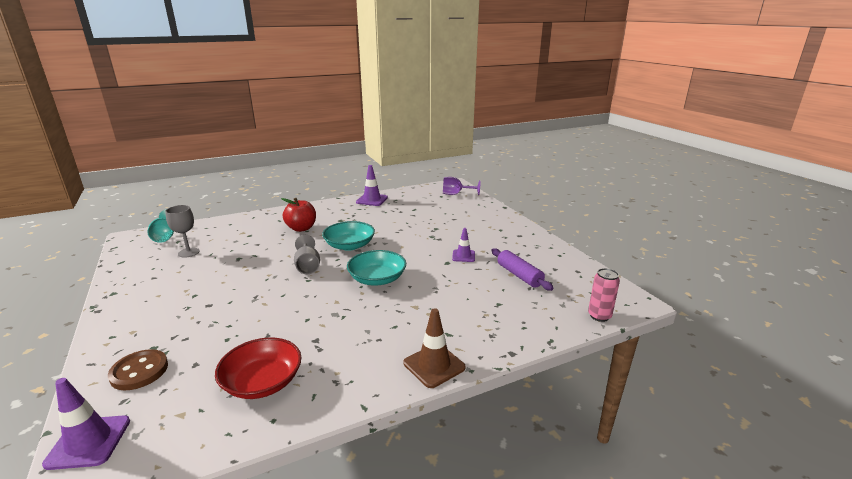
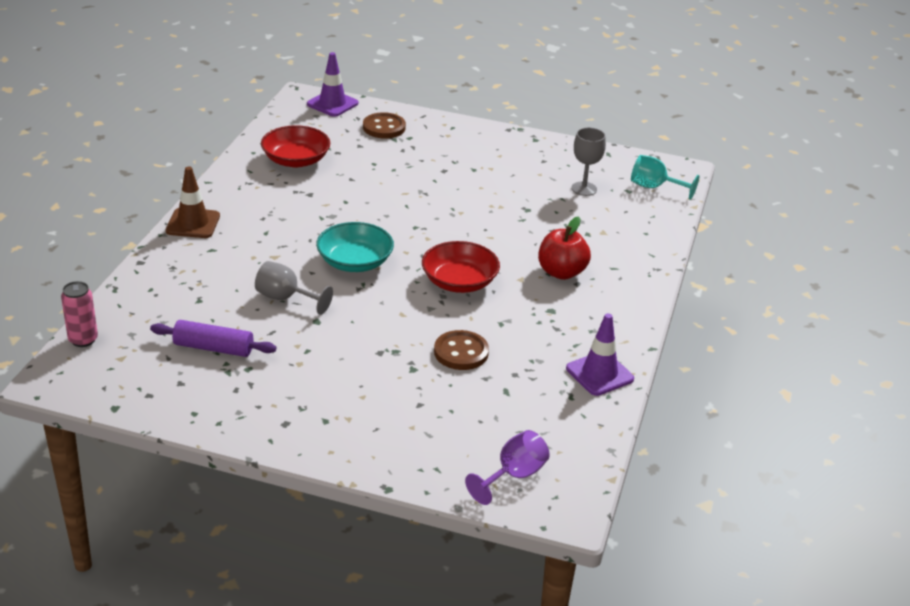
camera: 130 degrees right, 10 degrees up
(308, 266) = (445, 237): grey goblet -> grey goblet (285, 298)
(349, 245) = (459, 282): turquoise bowl -> red bowl
(406, 224) = (461, 352): none -> brown button
(463, 256) = (311, 341): purple traffic cone -> none

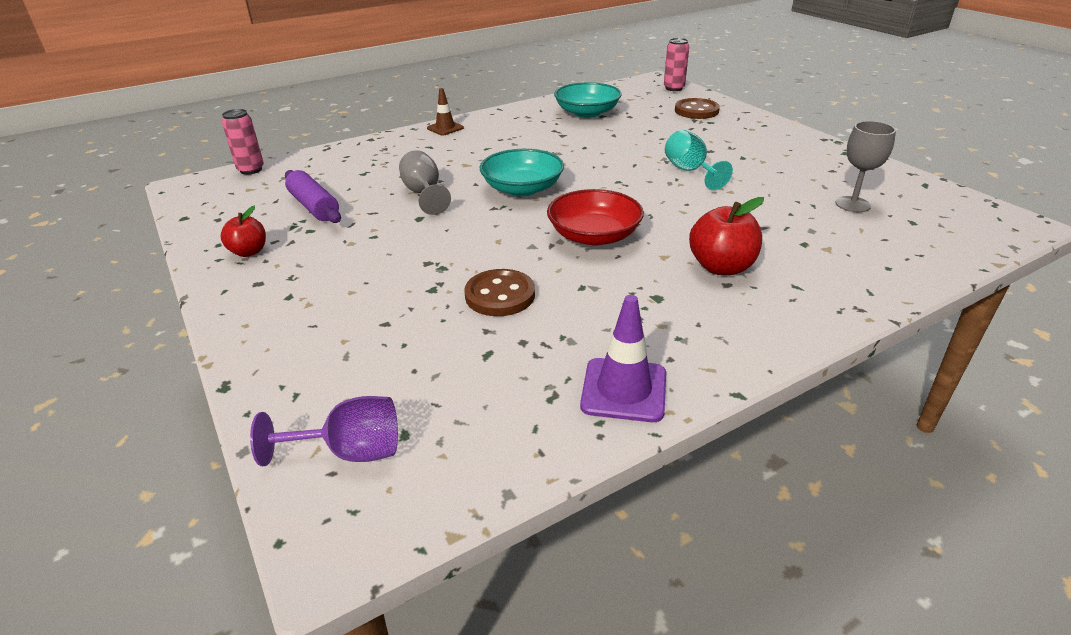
camera: 45 degrees right, 0 degrees up
(193, 223) = (445, 128): brown traffic cone -> brown traffic cone, size x0.66
(232, 406) = (249, 252): none -> red apple
(296, 160) = (587, 113): red bowl -> turquoise bowl
(332, 104) = (673, 88): purple traffic cone -> pink can
(654, 187) = (956, 229): turquoise goblet -> turquoise goblet (690, 171)

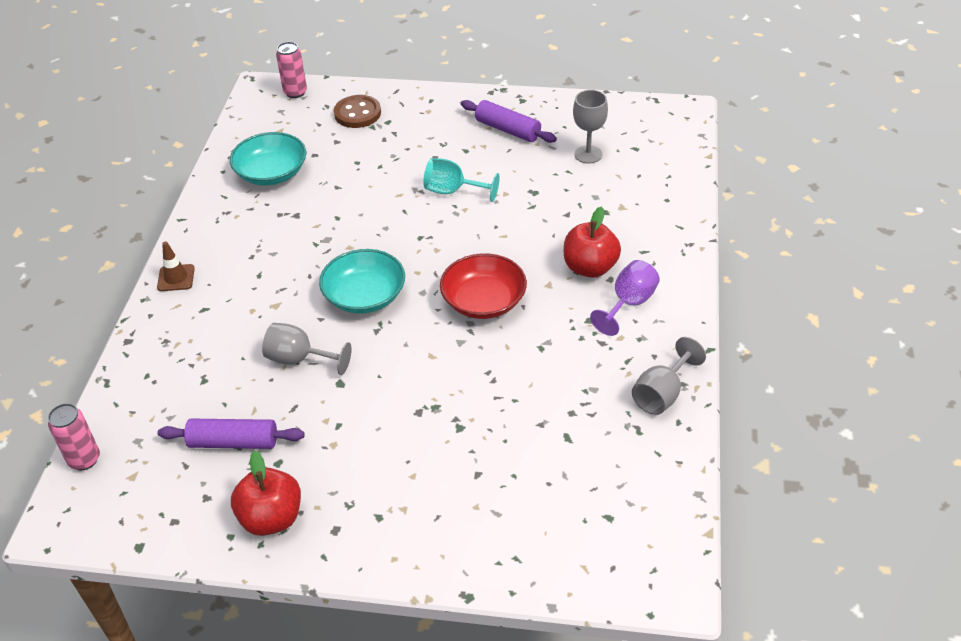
camera: 50 degrees left, 10 degrees up
(249, 252) = (271, 518): red apple -> red apple, size x1.56
(350, 452) = (602, 551): purple goblet -> purple goblet (629, 304)
(500, 295) = (507, 395): brown button -> none
(624, 390) = (662, 394): purple traffic cone -> grey goblet
(800, 162) = (508, 130): none -> purple rolling pin

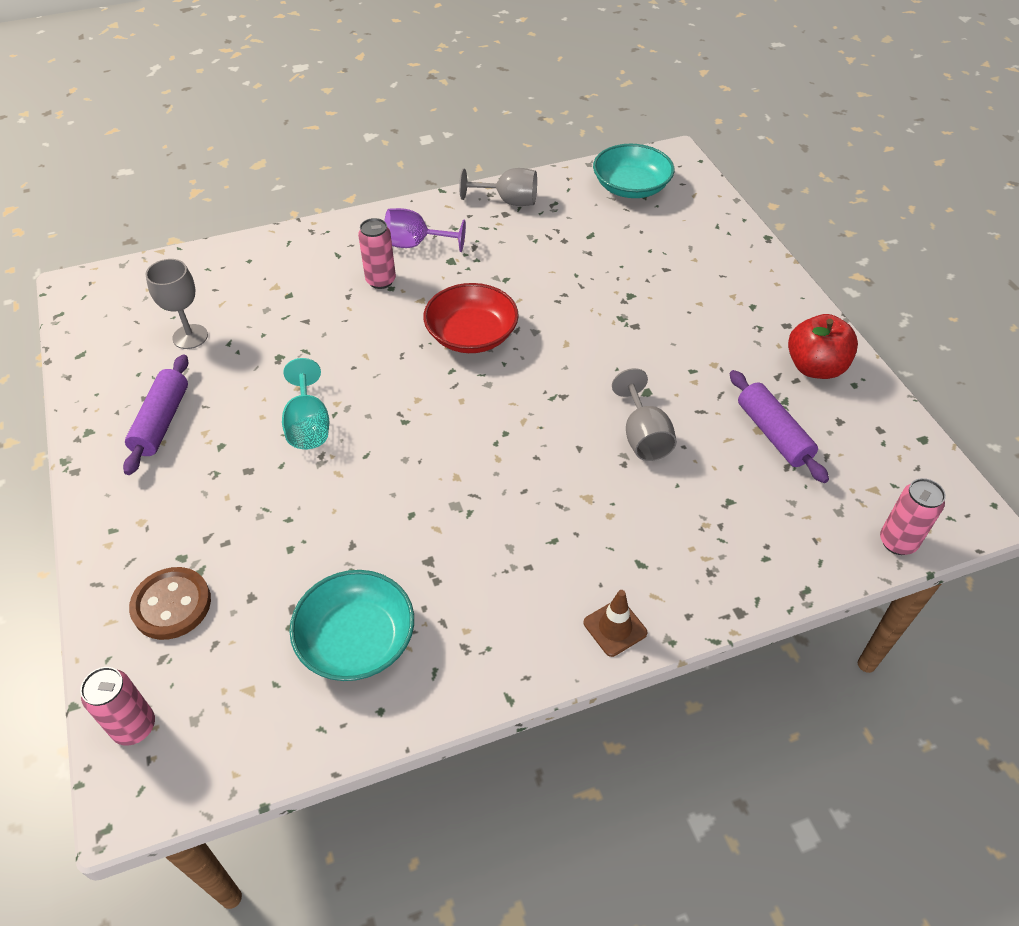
camera: 120 degrees left, 5 degrees up
(365, 296) = (523, 426): turquoise bowl -> turquoise bowl (631, 187)
(590, 268) = (381, 281): red apple -> pink can

